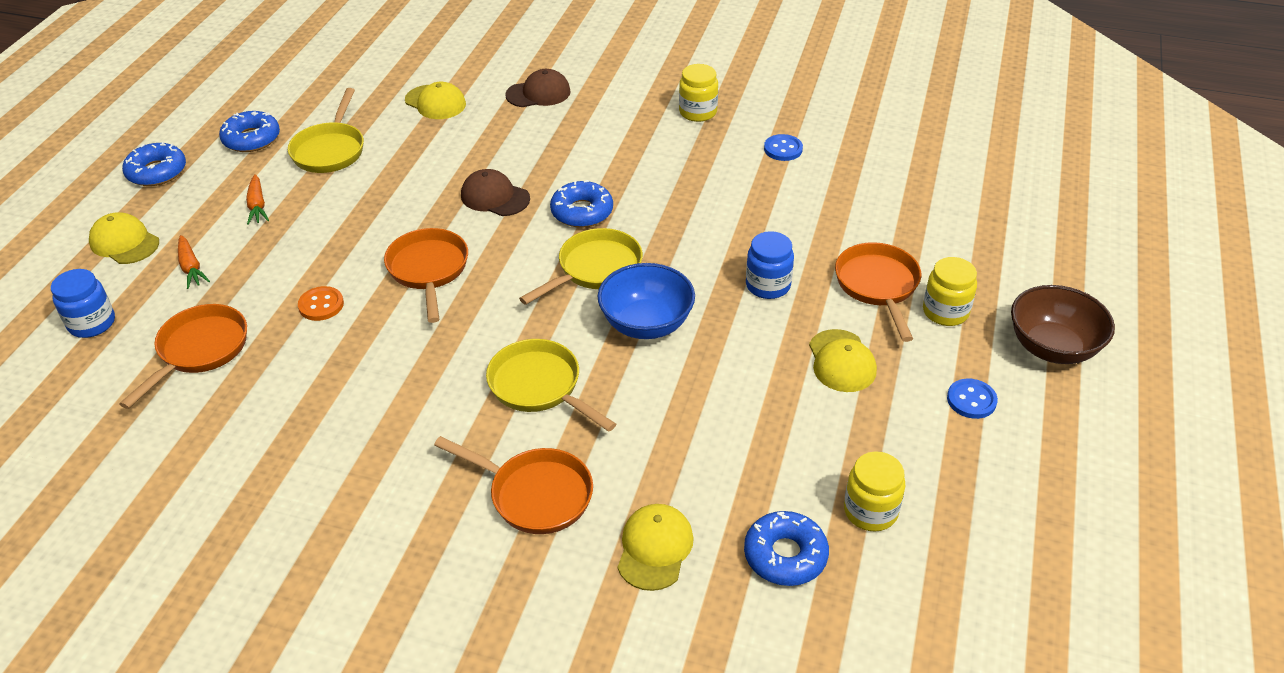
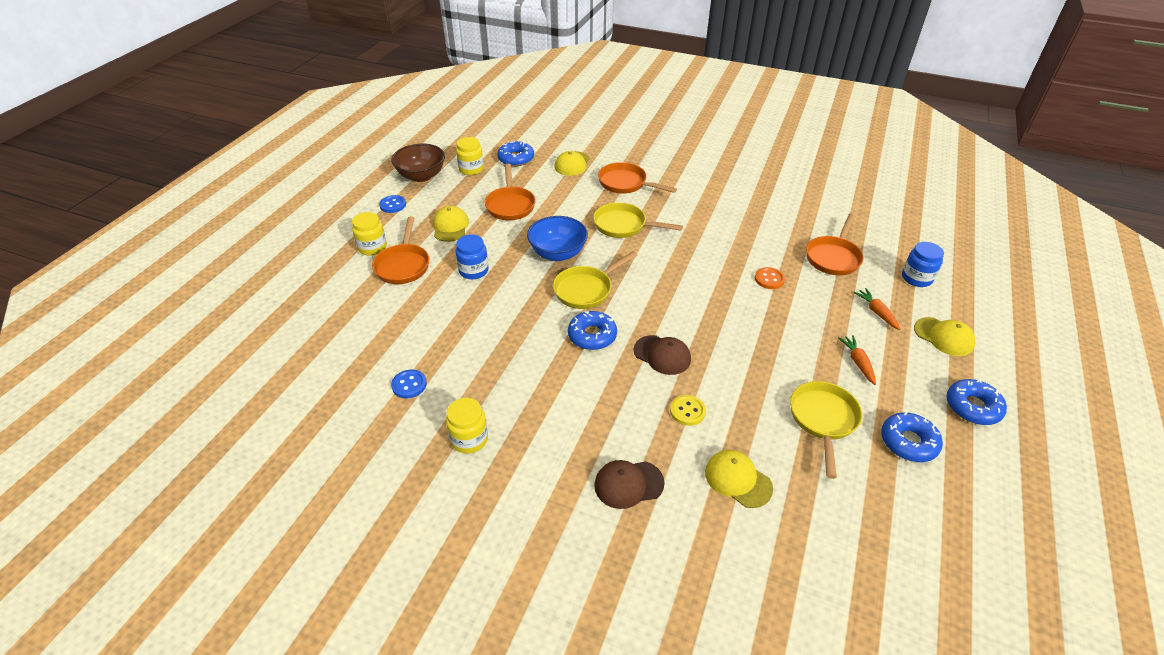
camera: 175 degrees left, 0 degrees up
(428, 271) = (702, 297): orange pan -> orange pan (510, 205)
(473, 148) = (687, 411): none -> yellow button
(540, 387) = (623, 226): yellow pan -> yellow pan turned 150 degrees clockwise
(1052, 347) = (327, 225): brown bowl -> brown bowl (421, 176)

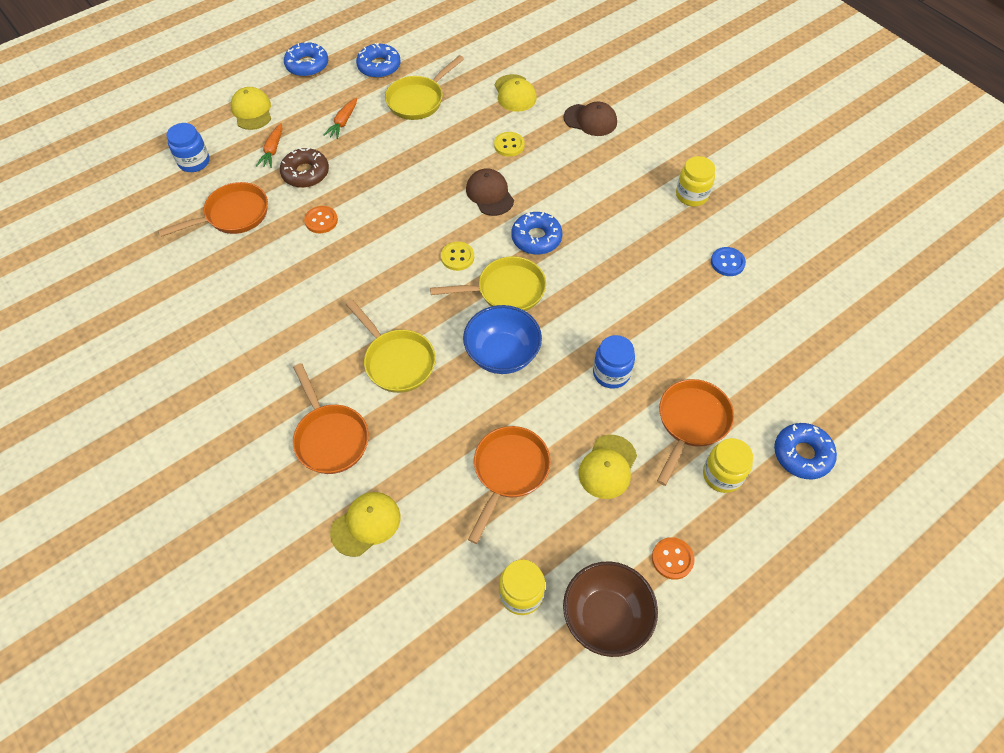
camera: 150 degrees left, 15 degrees up
(393, 205) = (672, 559): blue button -> orange button
(516, 159) = (438, 586): blue donut -> blue donut (802, 454)
(642, 297) = (457, 257): none -> yellow button
(826, 306) = (305, 173): none -> brown donut

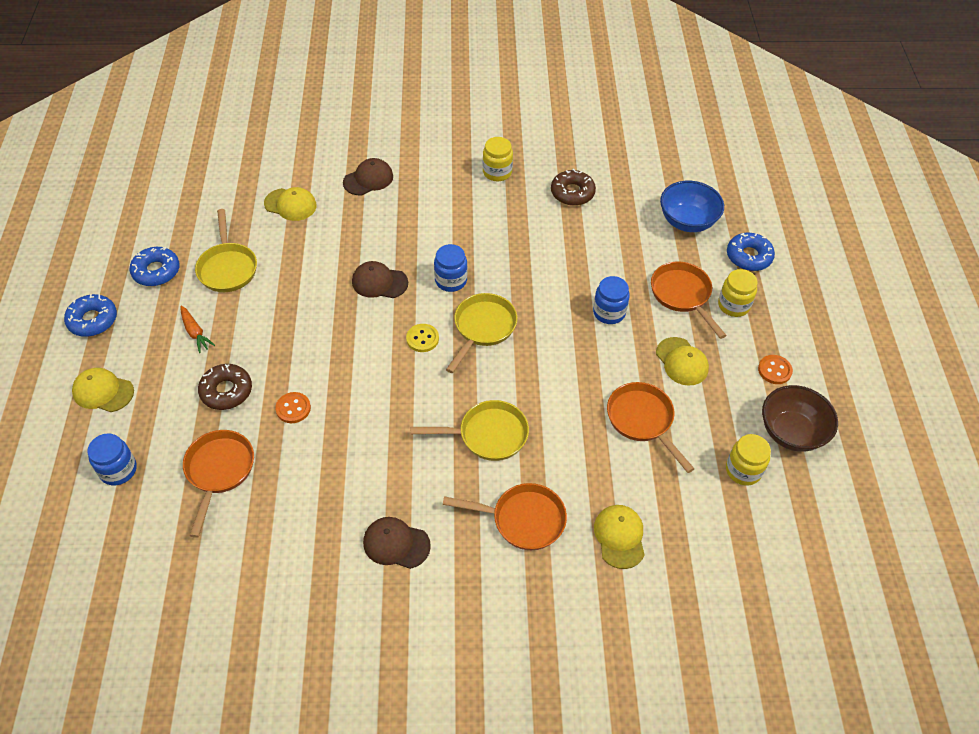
camera: 55 degrees left, 5 degrees down
(245, 362) = (396, 544): none -> brown cap
(273, 150) = (172, 401): orange carrot -> none
(502, 354) = (539, 365): blue bowl -> blue bowl (687, 221)
(509, 145) = (341, 241): yellow button -> none
(536, 238) = (451, 280): blue donut -> blue jar
(727, 262) = (572, 193): blue button -> brown donut

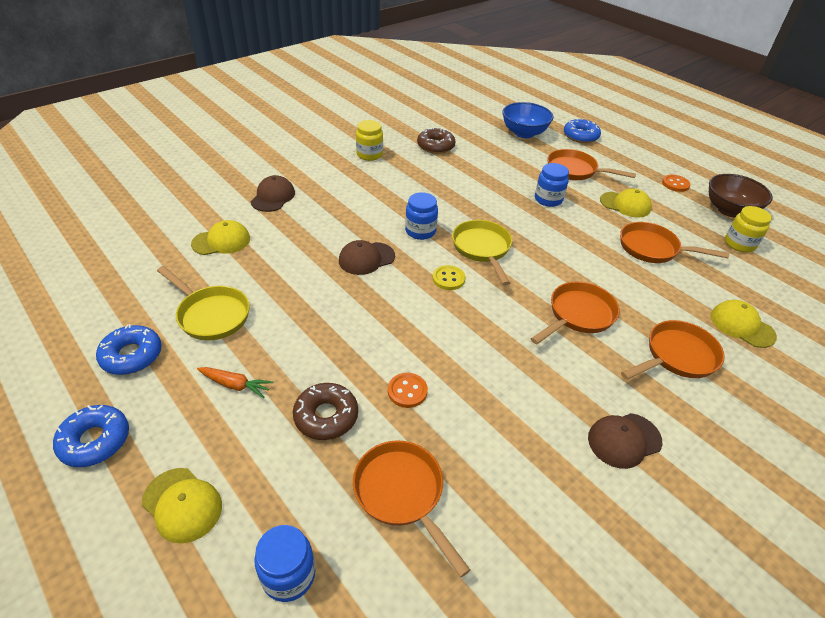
camera: 40 degrees left, 10 degrees down
(103, 391) = (182, 505): yellow cap -> yellow cap turned 120 degrees counterclockwise
(487, 435) = (578, 315): yellow pan -> orange pan
(733, 305) = (608, 163): yellow jar -> none

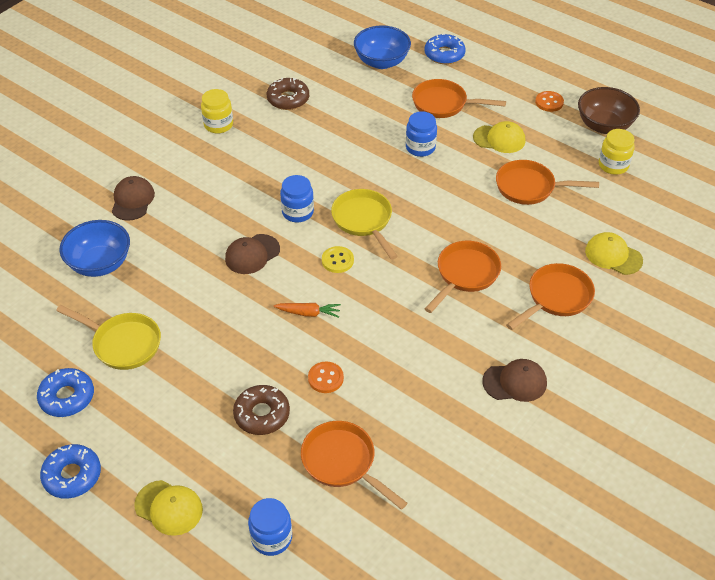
camera: 10 degrees left, 5 degrees up
(221, 241) = (100, 264): yellow cap -> blue bowl
(235, 385) = (172, 404): orange carrot -> orange carrot (308, 313)
(624, 440) = (515, 382): brown cap -> brown cap turned 150 degrees counterclockwise

